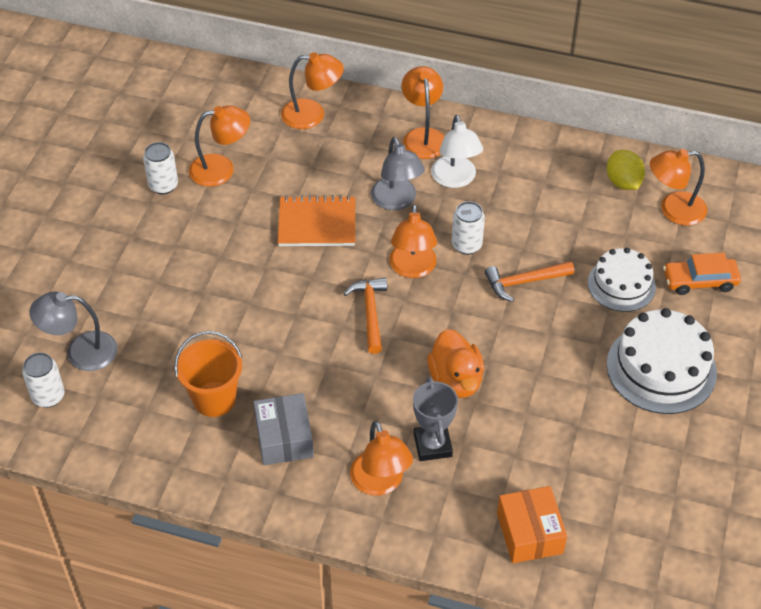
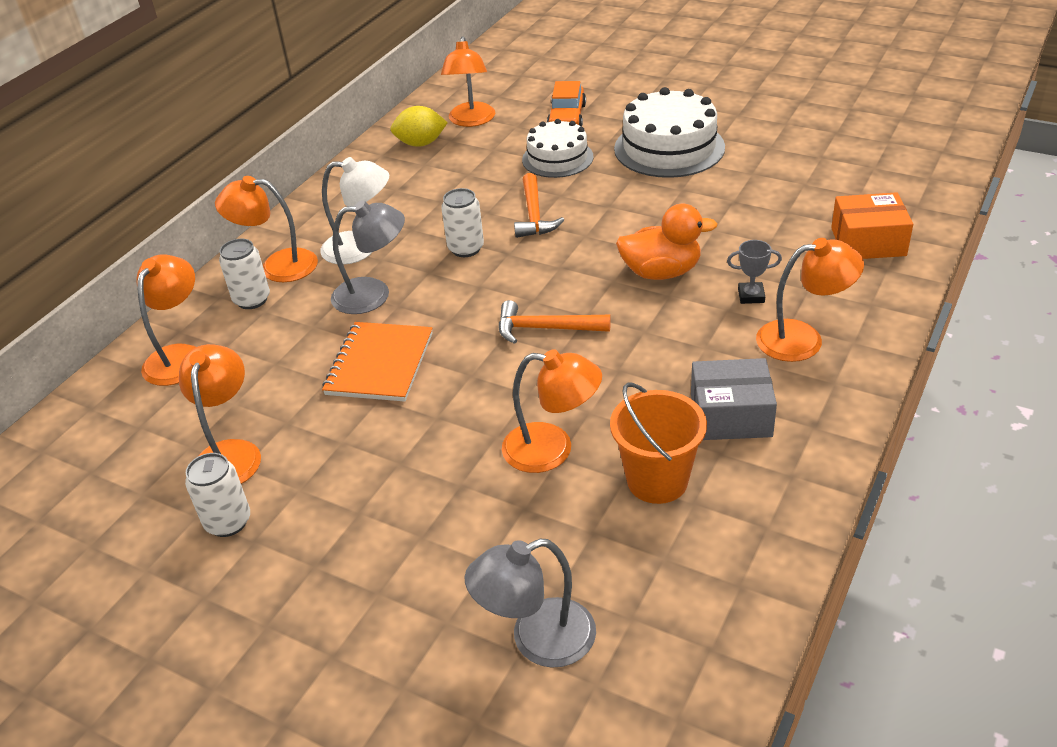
camera: 75 degrees left, 10 degrees down
(48, 396) = (621, 687): white can -> white can (252, 300)
(81, 352) = (537, 640): grey lamp -> grey lamp turned 60 degrees clockwise
(412, 269) = (487, 290): orange lamp -> orange lamp (552, 449)
(433, 445) = (751, 296): grey trophy -> grey trophy, size x0.61

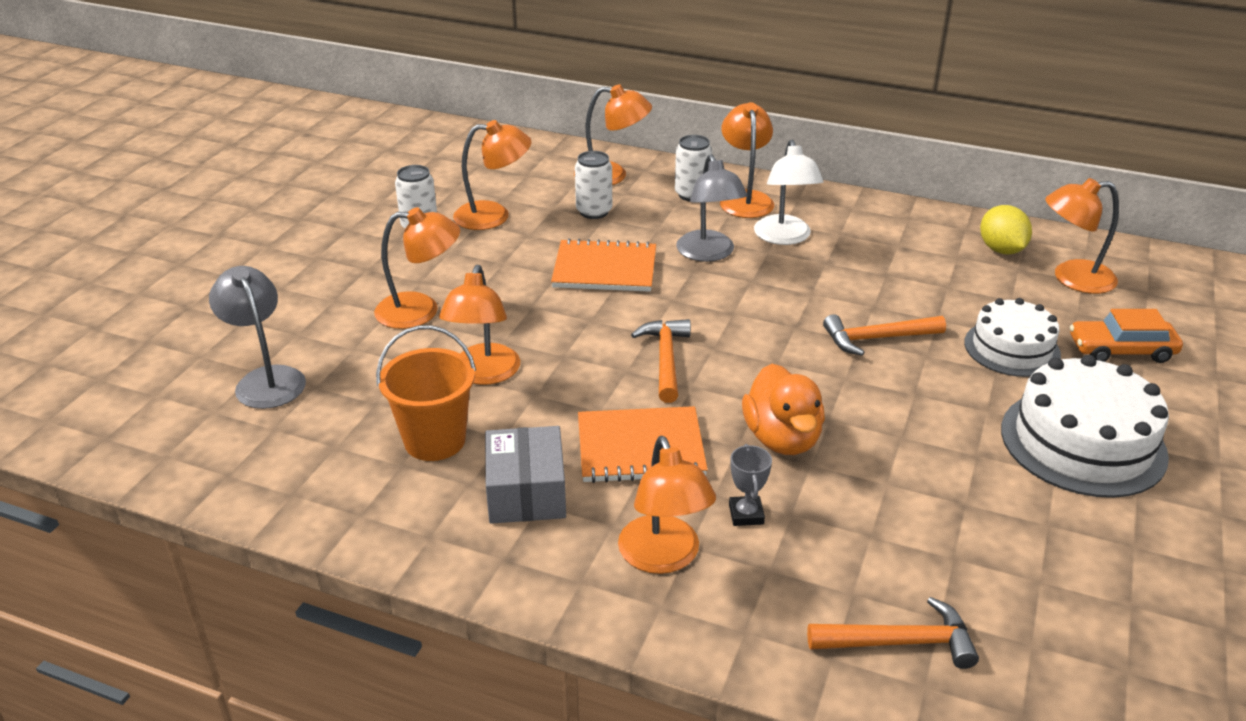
camera: 80 degrees right, 5 degrees down
(423, 507) = (421, 311): none -> orange lamp
(466, 248) = (798, 298): white can -> white can (594, 212)
(671, 347) = (640, 448): none -> orange notebook
(868, 242) = (900, 642): orange box -> orange hammer

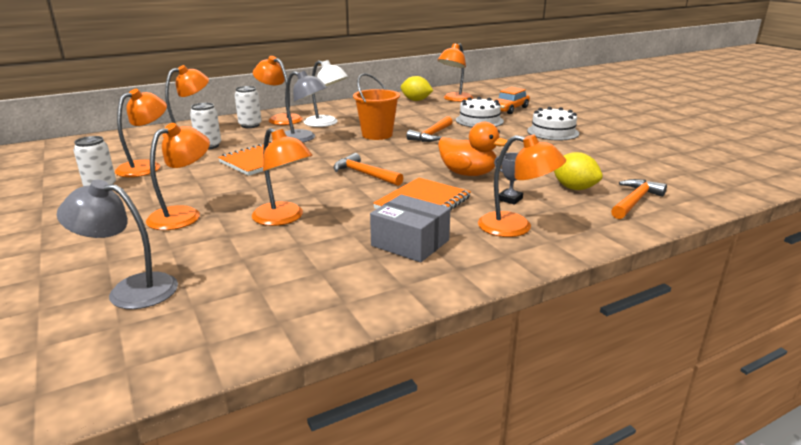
camera: 50 degrees left, 10 degrees down
(435, 440) = (316, 253): orange bucket -> orange bucket (377, 135)
(866, 559) = (574, 188): none -> yellow lemon
(1083, 442) = (553, 132): white cake -> white cake, size x0.65

